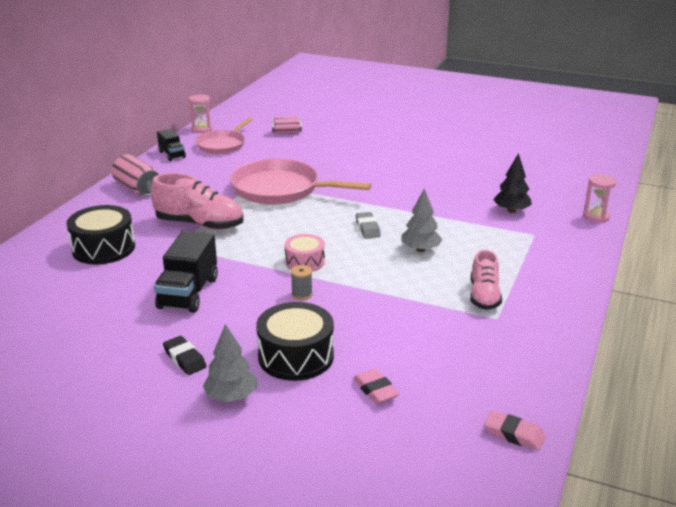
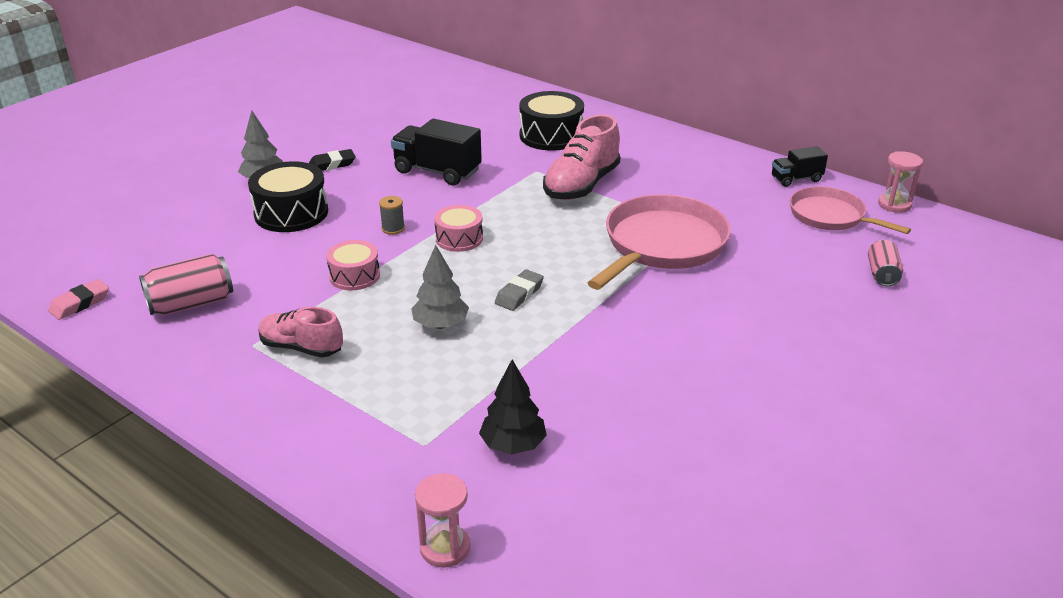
camera: 105 degrees right, 5 degrees up
(137, 188) = (691, 155): pink can -> pink can (191, 304)
(367, 228) = (519, 294): grey eraser -> grey eraser turned 60 degrees counterclockwise
(375, 390) = (208, 244): pink eraser -> none
(382, 296) = (354, 276): none -> pink drum

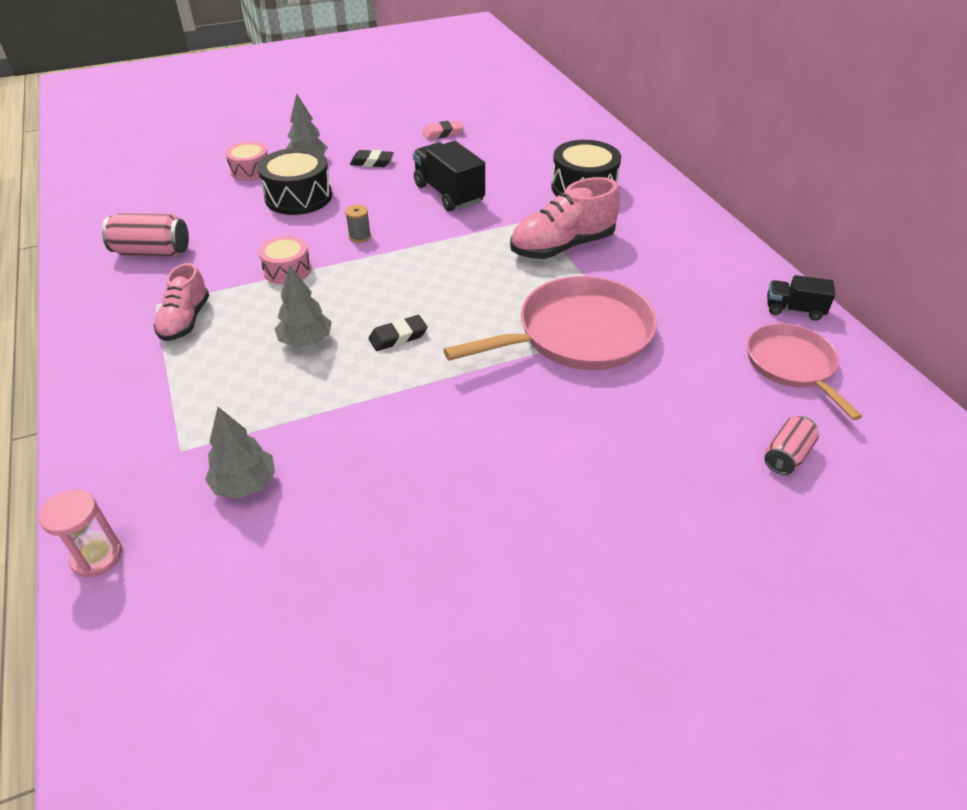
camera: 30 degrees right, 10 degrees up
(80, 303) = (86, 225): pink eraser -> pink eraser (443, 133)
(301, 347) = (185, 320): pink shoe -> pink shoe turned 135 degrees counterclockwise
(459, 238) = (402, 264): pink drum -> pink drum (250, 170)
(513, 445) = (245, 484): black tree -> grey tree
(519, 294) = (398, 337): grey eraser -> black eraser
(894, 205) = (885, 378): pink hourglass -> none

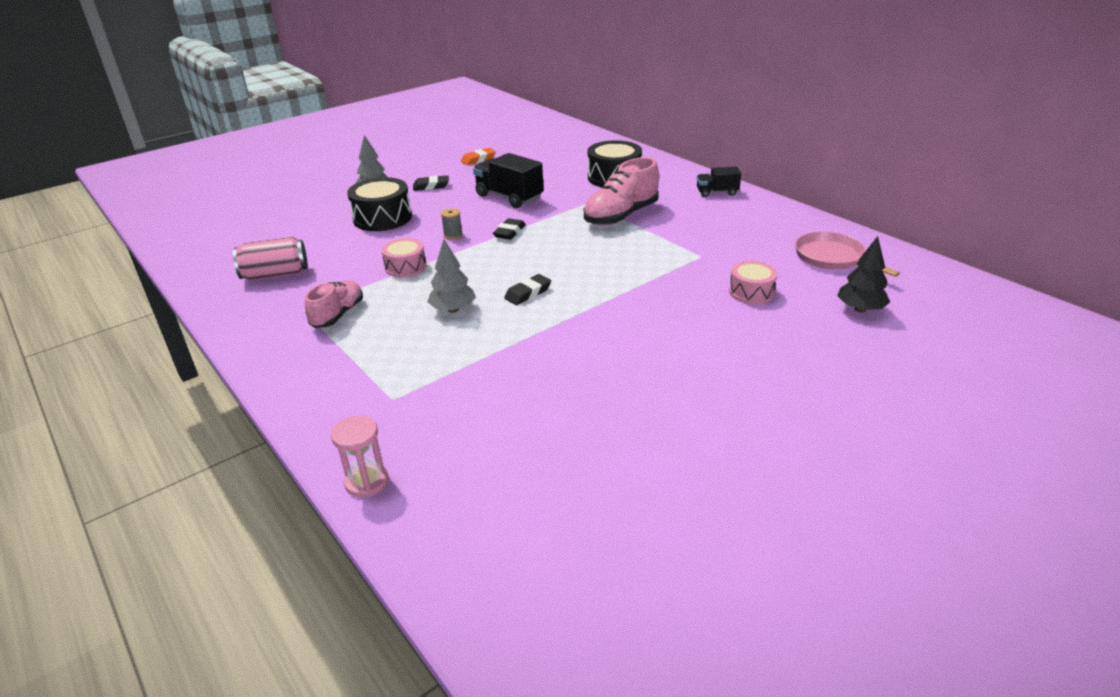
camera: 15 degrees left, 10 degrees down
(185, 320) = (338, 315): pink shoe -> pink shoe turned 150 degrees counterclockwise
(245, 484) = (463, 409): grey tree -> none
(250, 170) = (327, 207): pink drum -> pink drum (751, 292)
(423, 245) = (509, 232): none -> black eraser
(443, 133) = (478, 159): pink eraser -> orange eraser
(578, 334) = (667, 267): pink pan -> none
(786, 456) = (860, 309): pink can -> black tree
(794, 310) = (813, 225): black truck -> black truck (717, 192)

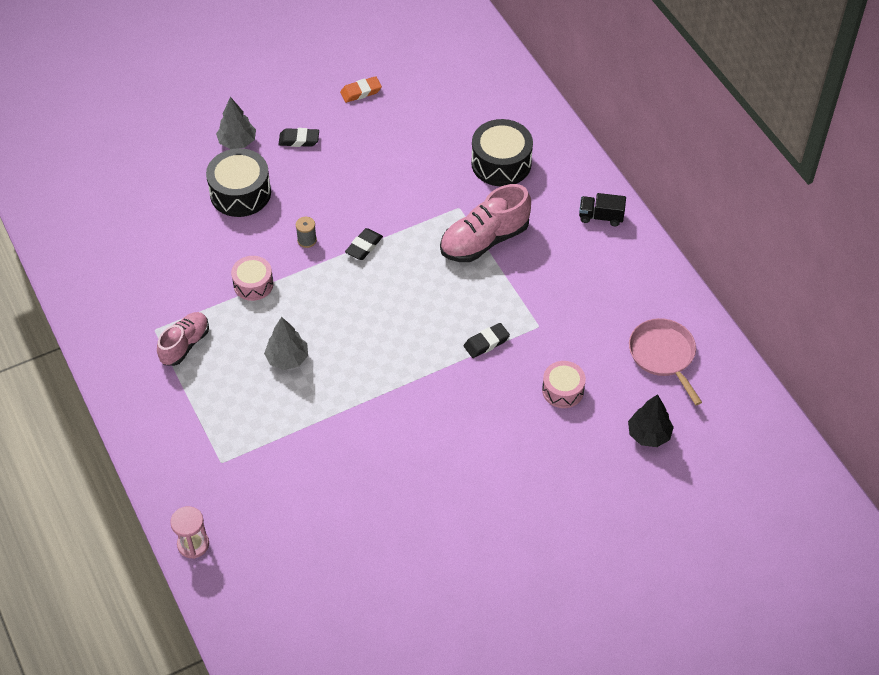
camera: 10 degrees right, 20 degrees up
(275, 275) = (131, 272): pink can -> none
(509, 197) = (378, 180): black truck -> none
(528, 293) = (359, 349): black eraser -> black eraser (486, 343)

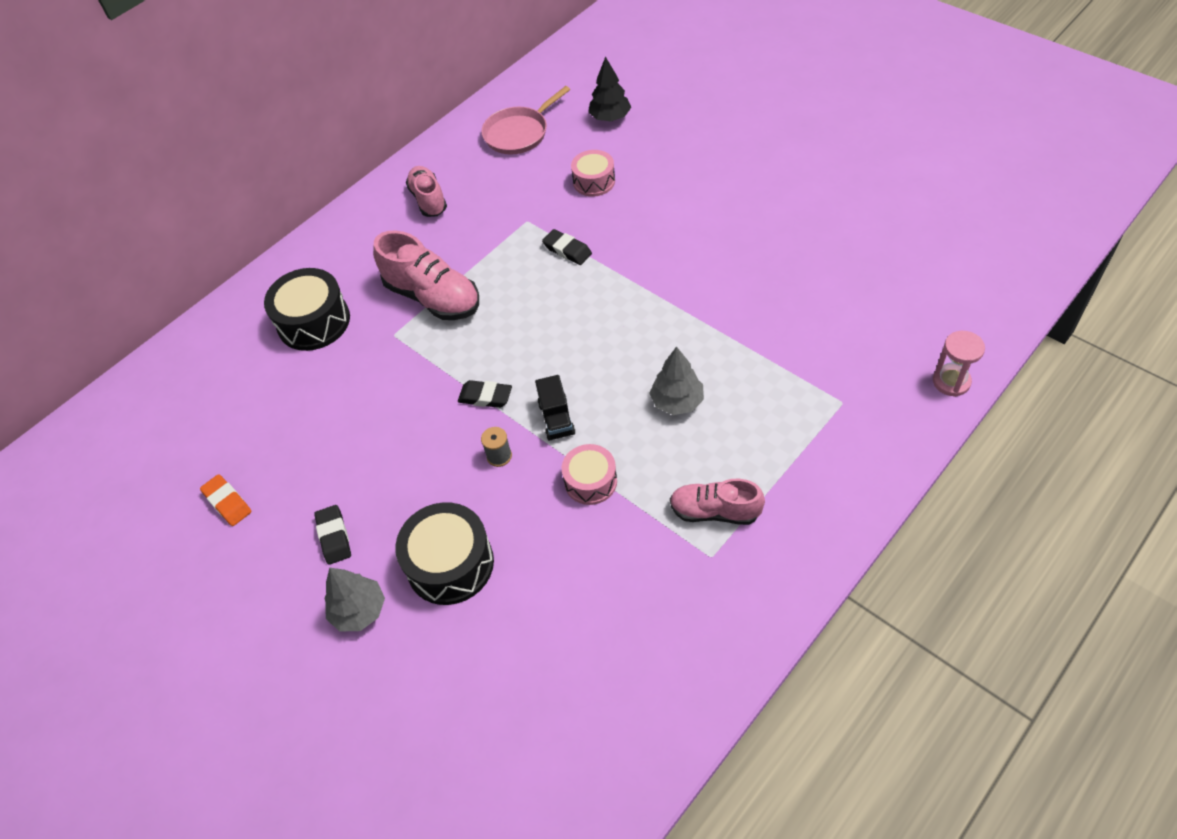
camera: 105 degrees left, 0 degrees up
(601, 217) = (365, 221): black truck -> black truck (556, 418)
(604, 265) = (428, 200): none -> pink shoe

